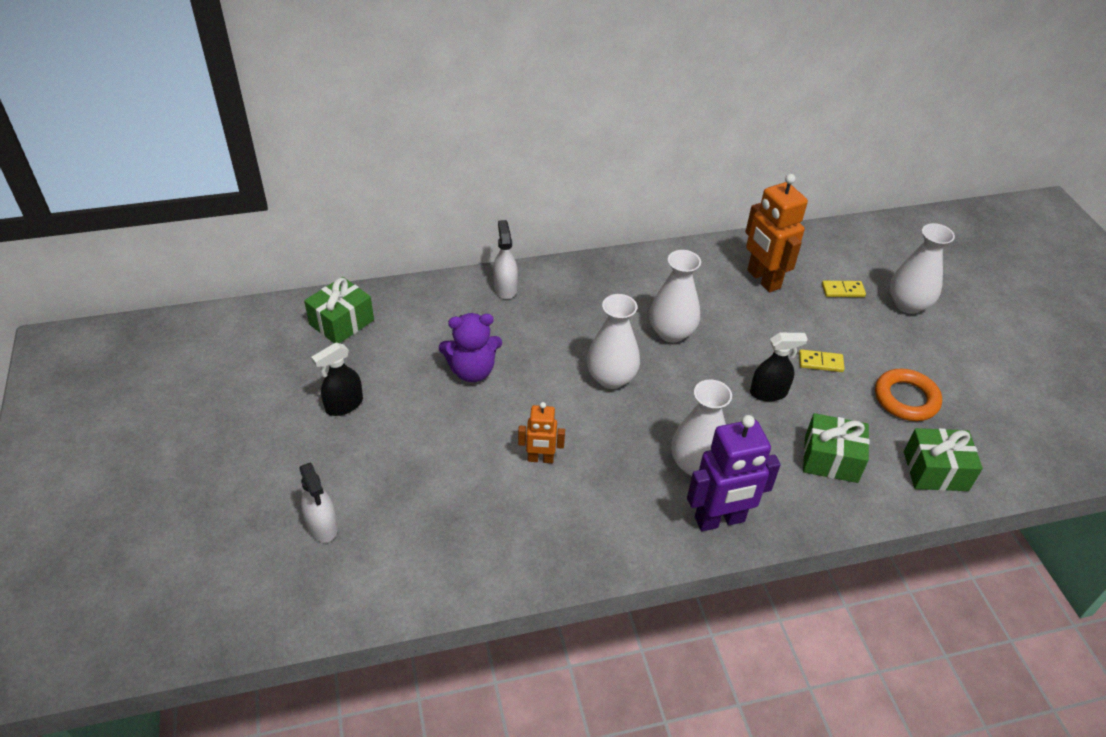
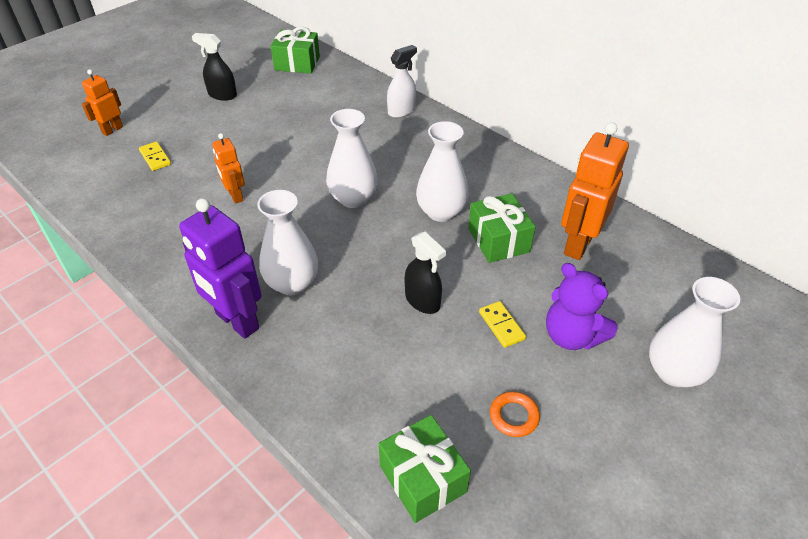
camera: 60 degrees right, 0 degrees up
(322, 526) = (112, 130): white spray bottle -> orange robot
(472, 371) = (299, 131): purple teddy bear -> purple teddy bear (572, 336)
(831, 459) = (370, 377): green gift -> green gift (498, 240)
(843, 290) = (631, 308): yellow domino -> yellow domino (155, 158)
(906, 399) = (514, 416): orange ring -> orange ring, size x0.60

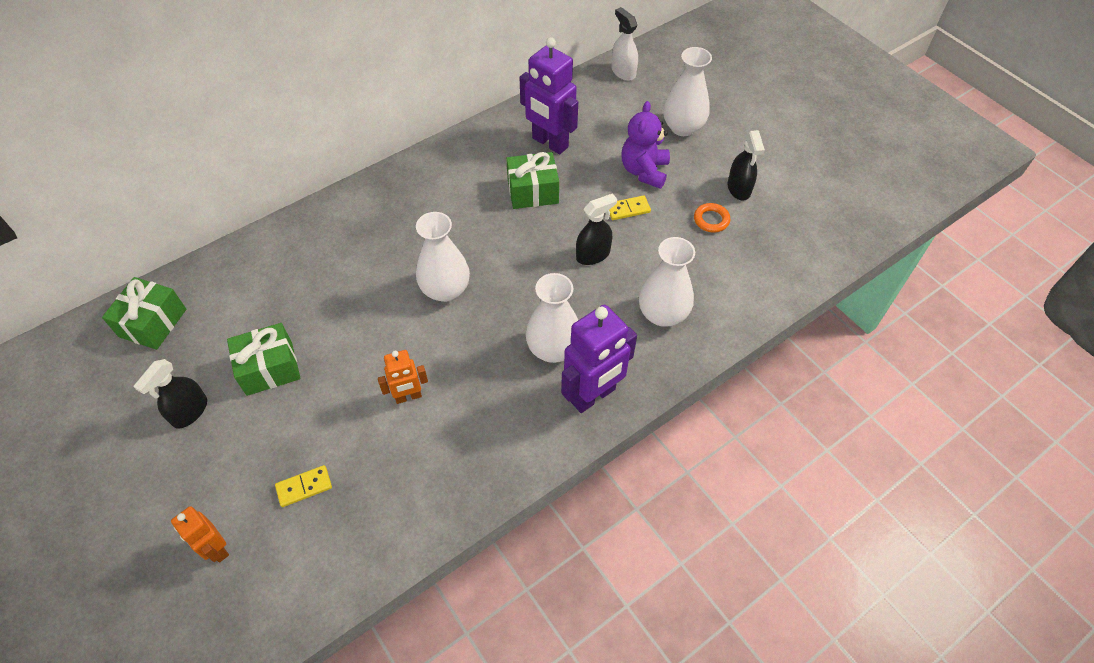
camera: 80 degrees left, 10 degrees up
(401, 111) = (309, 230): white spray bottle -> white spray bottle (623, 72)
(423, 478) = (757, 280): green gift -> green gift (269, 368)
(441, 212) = (485, 224): white vase -> white vase (662, 314)
(572, 336) = (644, 171): purple teddy bear -> purple teddy bear turned 135 degrees clockwise
(578, 244) = (549, 143): orange robot -> purple robot
(585, 448) = (739, 189): none -> black spray bottle

